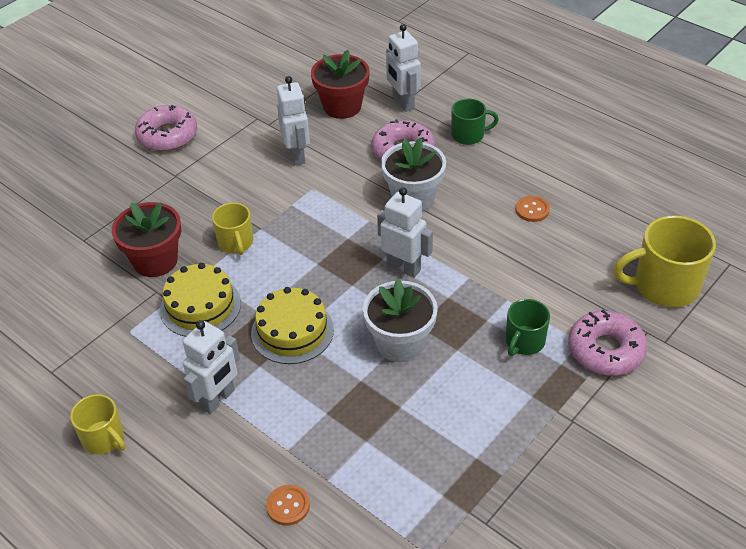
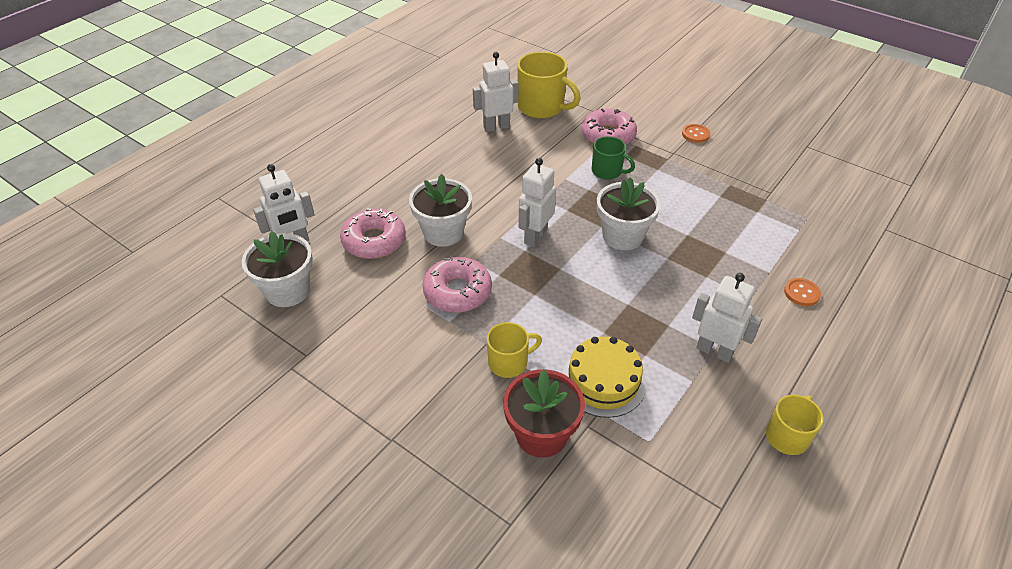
camera: 95 degrees left, 0 degrees up
(167, 136) = (309, 462): pink donut -> pink donut (457, 292)
(292, 331) = (623, 306): yellow cake -> none
(297, 155) = (368, 323): white robot -> white robot (496, 127)
(342, 106) = (288, 291): red flower pot -> white flower pot
(468, 135) = (355, 198): green mug -> none
(532, 210) = (461, 163): orange button -> orange button (695, 134)
(664, 286) = (542, 107): yellow mug -> yellow mug turned 45 degrees counterclockwise

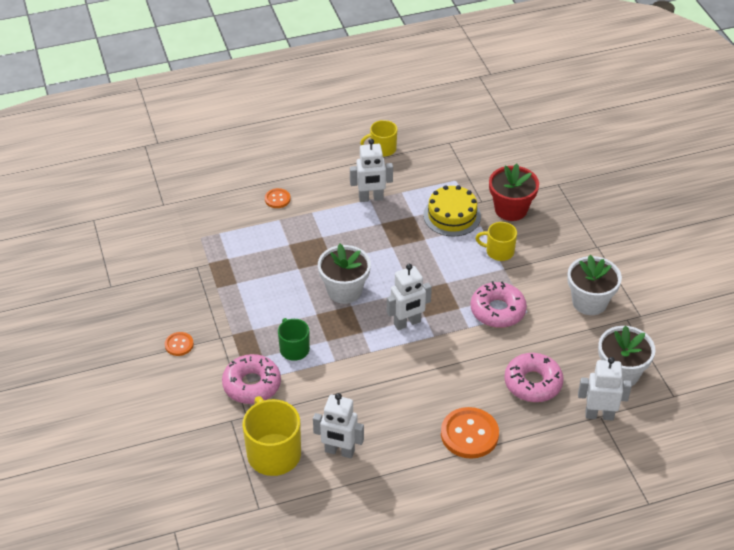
camera: 145 degrees left, 0 degrees up
(404, 179) = (469, 434): none -> orange button
(443, 232) = (474, 362): white flower pot -> white flower pot (589, 302)
(714, 351) = (371, 198): white robot -> white robot turned 75 degrees counterclockwise

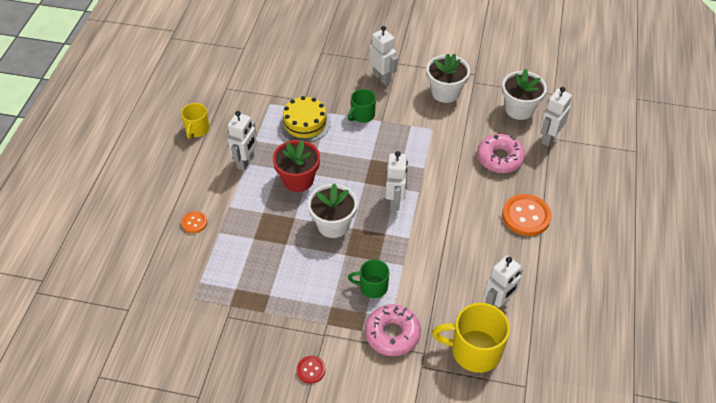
camera: 60 degrees left, 5 degrees up
(179, 345) = (311, 370): orange button -> red button
(497, 310) = (419, 144): pink donut -> none
(499, 251) = (362, 115): yellow mug -> green mug
(511, 209) = (325, 88): red flower pot -> red flower pot (298, 180)
(564, 244) = (382, 78): none -> white robot

